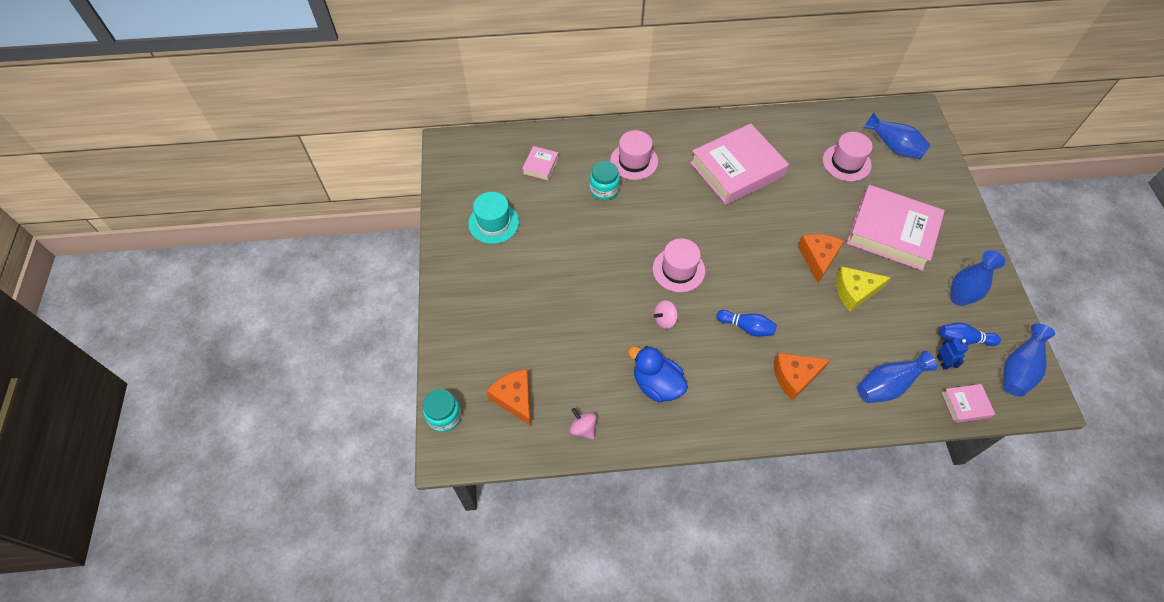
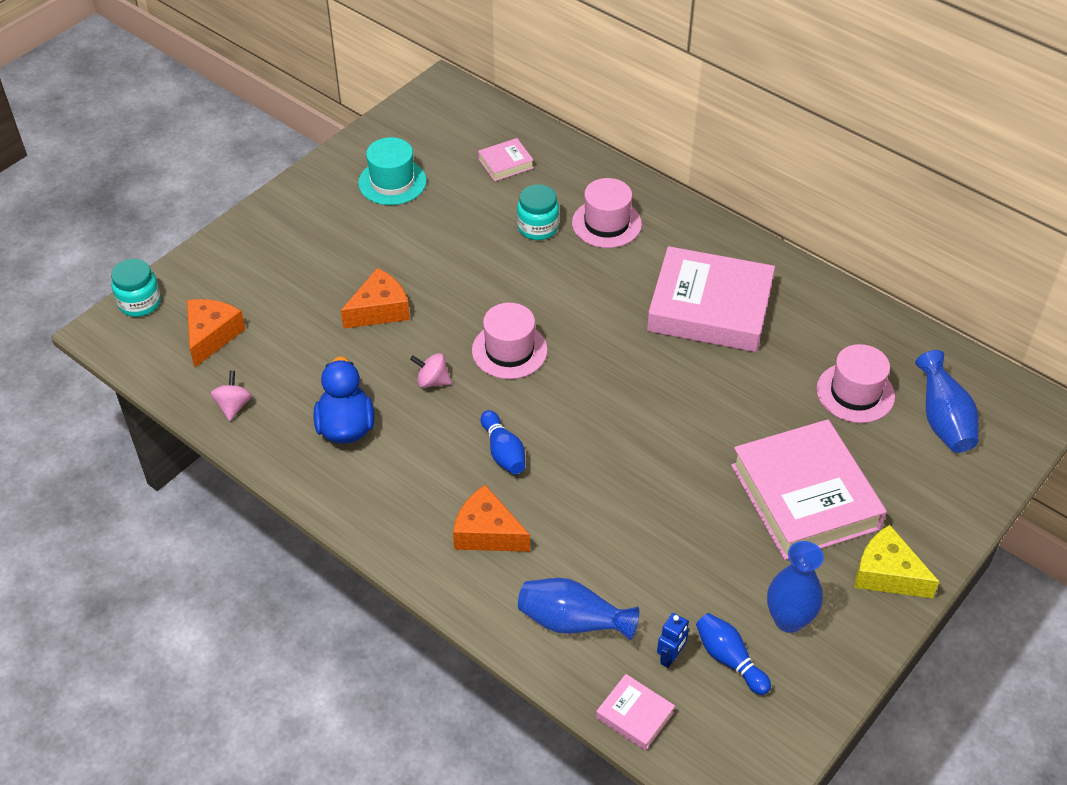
camera: 45 degrees right, 10 degrees down
(818, 258) = (675, 454): orange cheese -> orange cheese (380, 310)
(854, 292) = (670, 515): yellow cheese -> yellow cheese (887, 574)
(1017, 370) = (751, 741): blue vase -> none

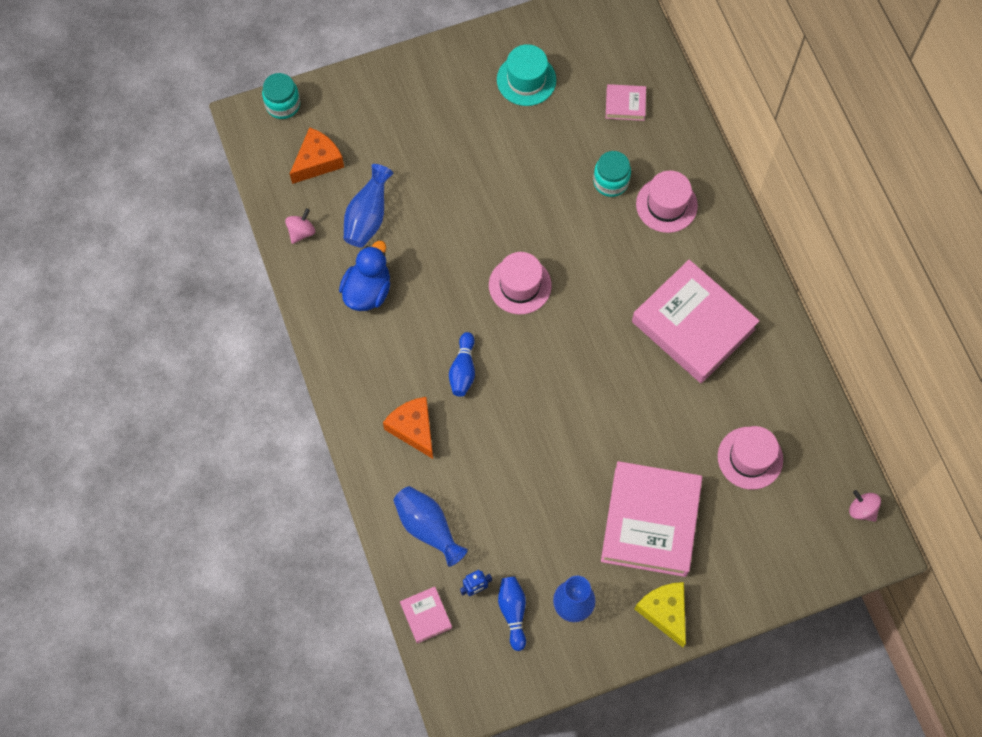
camera: 30 degrees right, 20 degrees up
(380, 310) = (448, 199): orange cheese -> none
(432, 381) = (449, 283): pink spinning top -> pink spinning top (862, 510)
(942, 420) = (798, 516): blue vase -> blue vase (368, 217)

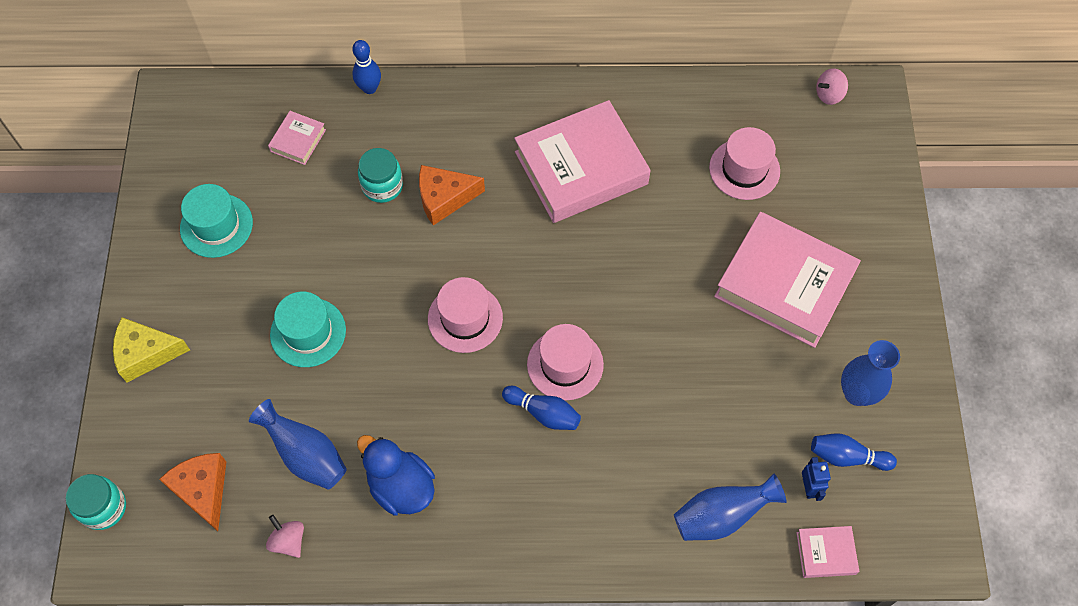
camera: 70 degrees left, 5 degrees down
(413, 428) = (595, 492): orange cheese -> orange cheese (444, 198)
(464, 179) = (308, 332): none -> turquoise hat
(664, 612) = (886, 305): yellow cheese -> yellow cheese (146, 353)
(666, 205) = (434, 144): pink hat -> pink hat (565, 364)
(697, 137) = (369, 88): none -> blue bowling pin

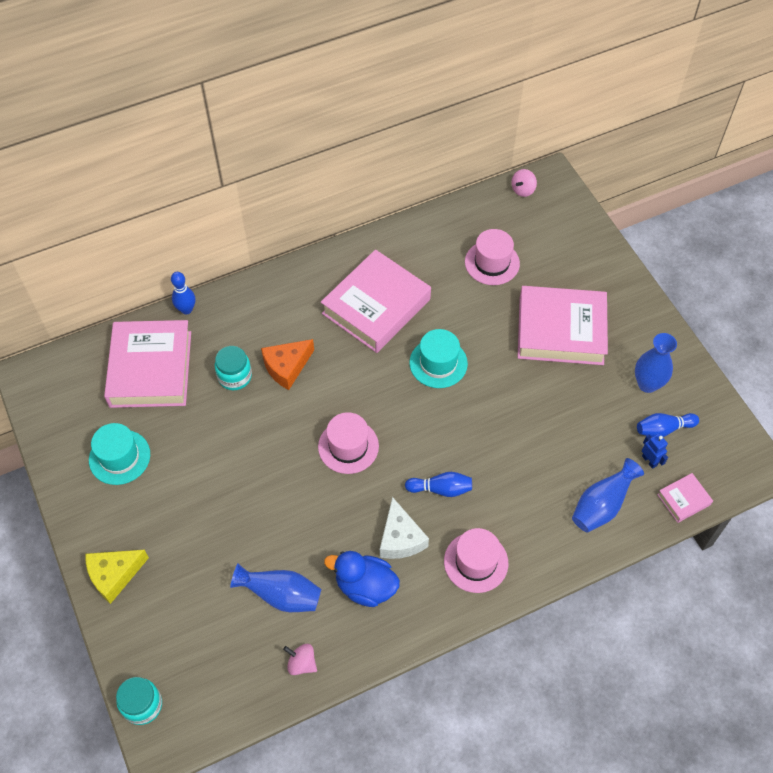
camera: 25 degrees left, 5 degrees down
(203, 490) = (215, 656): orange cheese -> none
(298, 140) = (151, 369): pink book -> pink book, size x2.29
(308, 332) = (235, 506): turquoise hat -> turquoise hat (438, 363)
(468, 449) = (400, 538): none -> white cheese
(565, 364) = (438, 448): pink hat -> pink hat (476, 562)

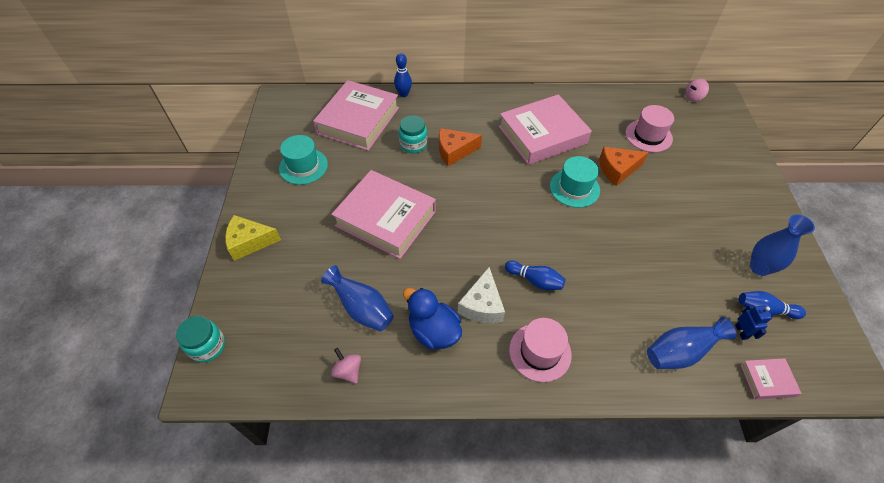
camera: 25 degrees right, 5 degrees down
(348, 446) = (473, 220): pink hat -> none
(474, 321) = (617, 170): none -> orange cheese
(560, 331) = (690, 200): pink book -> pink book (385, 218)

